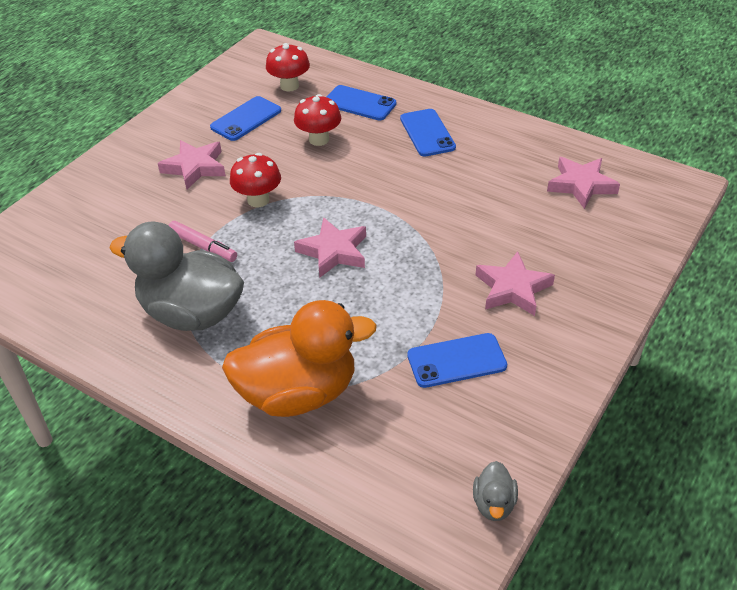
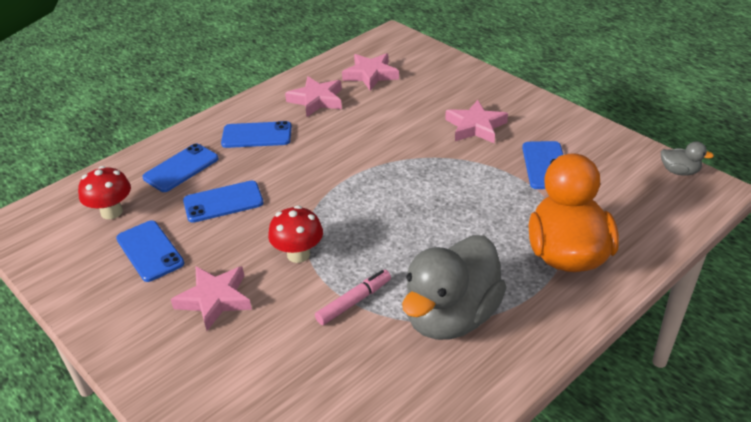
camera: 75 degrees left, 5 degrees down
(319, 139) = (223, 202): red mushroom -> blue phone
(333, 251) = (397, 212): pink star -> pink star (316, 100)

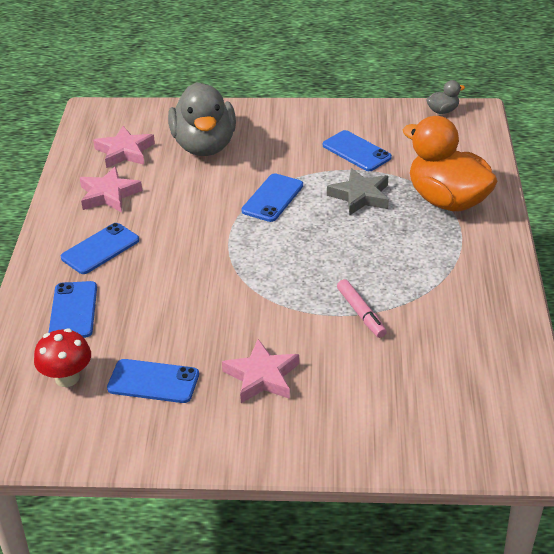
camera: 45 degrees left, 0 degrees up
(223, 202) = (155, 312): blue phone -> blue phone (272, 198)
(298, 254) = (275, 309): red mushroom -> none
(353, 302) = (361, 313): pink marker -> pink marker turned 150 degrees clockwise
(451, 317) = (434, 281): grey duck -> grey duck (204, 146)
(475, 127) = (269, 150): pink star -> none
(494, 205) = (360, 196): none -> grey star

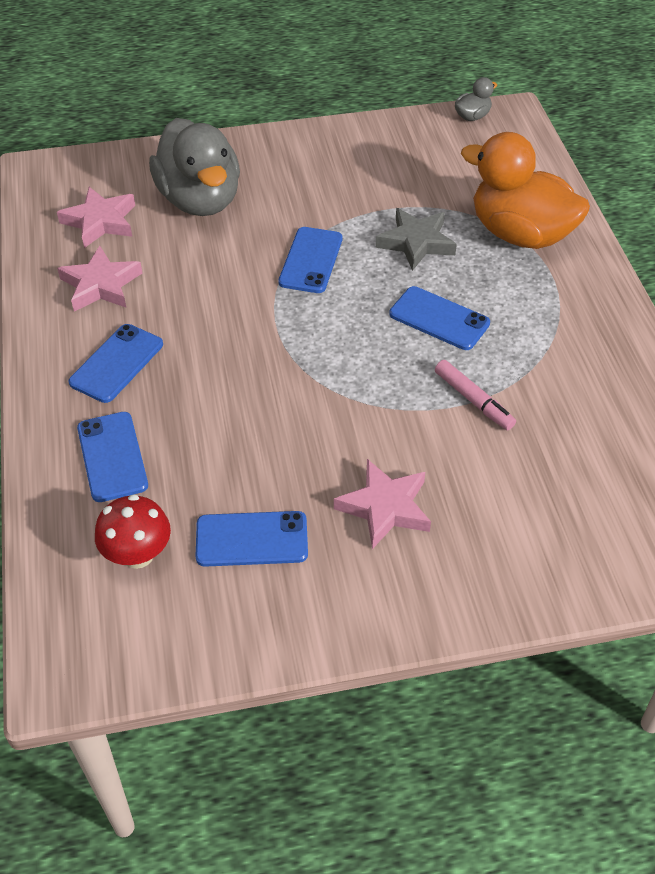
camera: 15 degrees left, 10 degrees up
(356, 151) = (390, 183): blue phone -> blue phone (439, 319)

